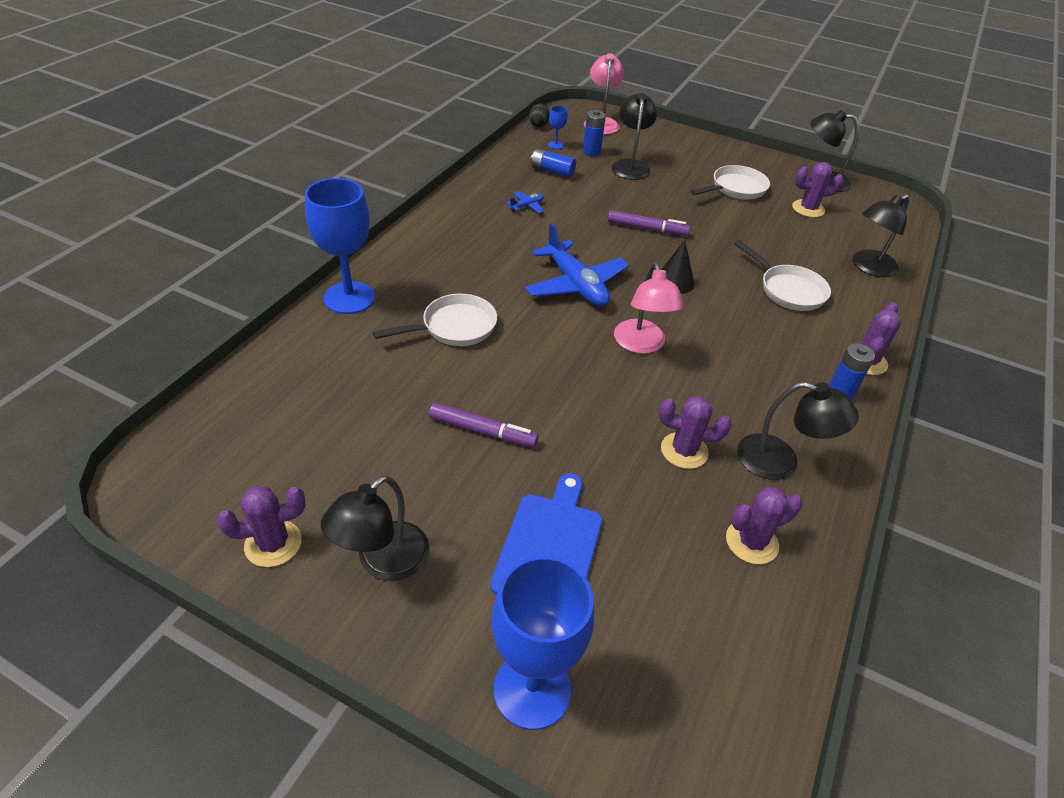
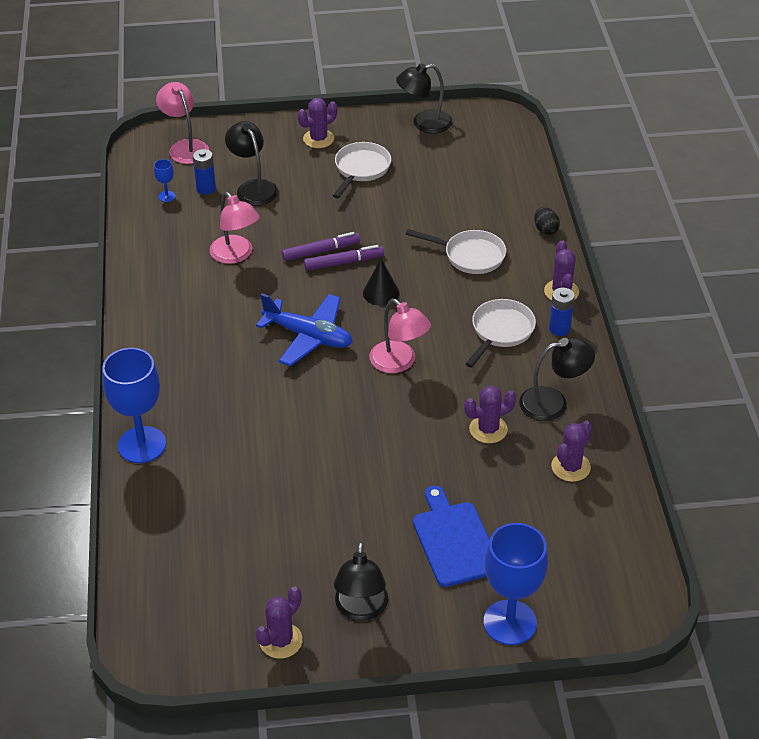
camera: 30 degrees left, 0 degrees up
(454, 327) = (249, 424): white pan -> white pan (500, 331)
(482, 431) = (344, 491): purple marker -> purple marker (344, 262)
(527, 206) = (202, 279): blue plane -> none
(538, 125) = (129, 179): black egg -> black egg (545, 230)
(552, 171) = (190, 229): blue battery -> none
(571, 202) = (236, 255): none -> pink lamp
(808, 209) = (433, 162): purple cactus -> purple cactus (318, 139)
(868, 267) = (515, 202): black lamp -> none

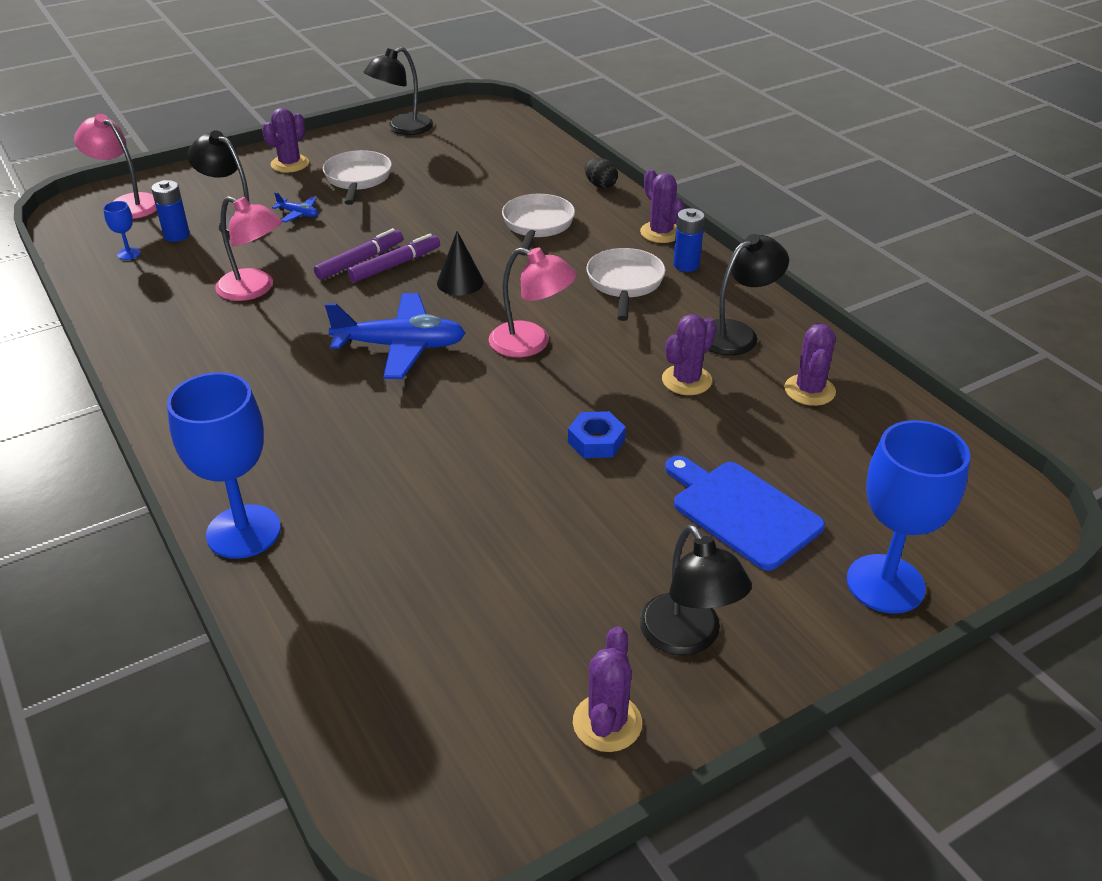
camera: 25 degrees left, 5 degrees down
(300, 192) = (298, 214): none -> blue plane
(393, 456) = (596, 441): none -> blue nut
(470, 256) = (537, 225): white pan -> white pan turned 75 degrees counterclockwise

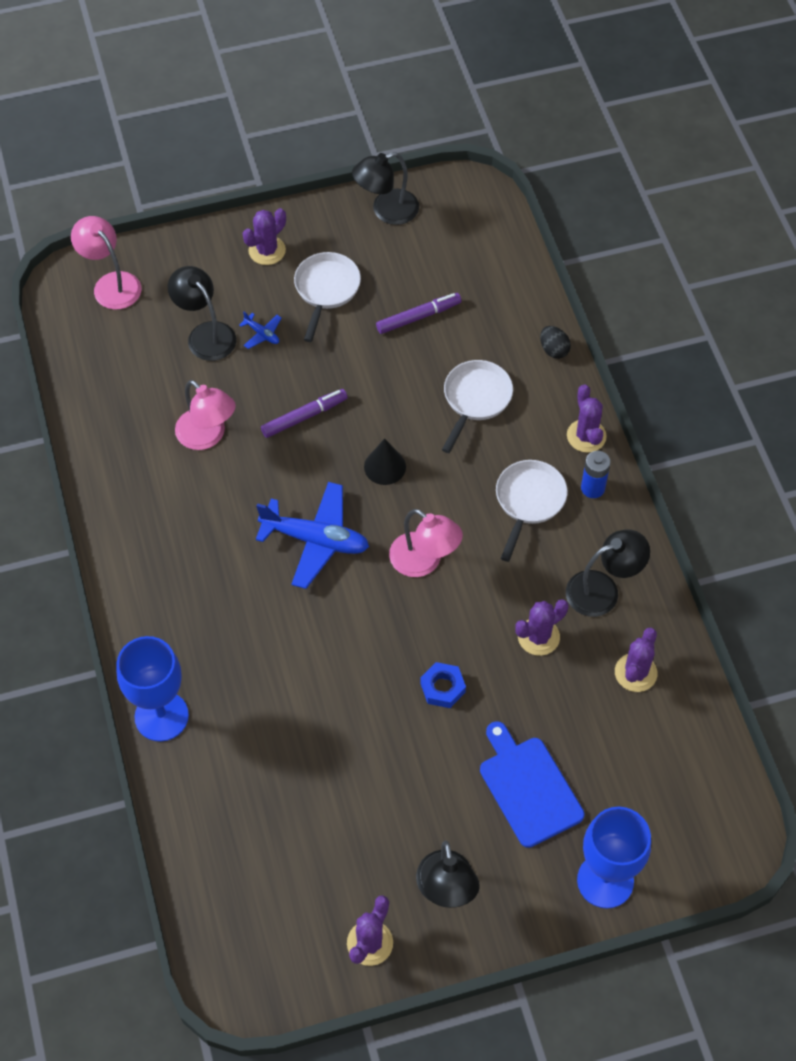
camera: 15 degrees right, 20 degrees up
(129, 254) = (107, 361): blue goblet -> none
(177, 235) = (150, 343): blue battery -> none
(395, 265) = (334, 429): purple marker -> purple marker (418, 317)

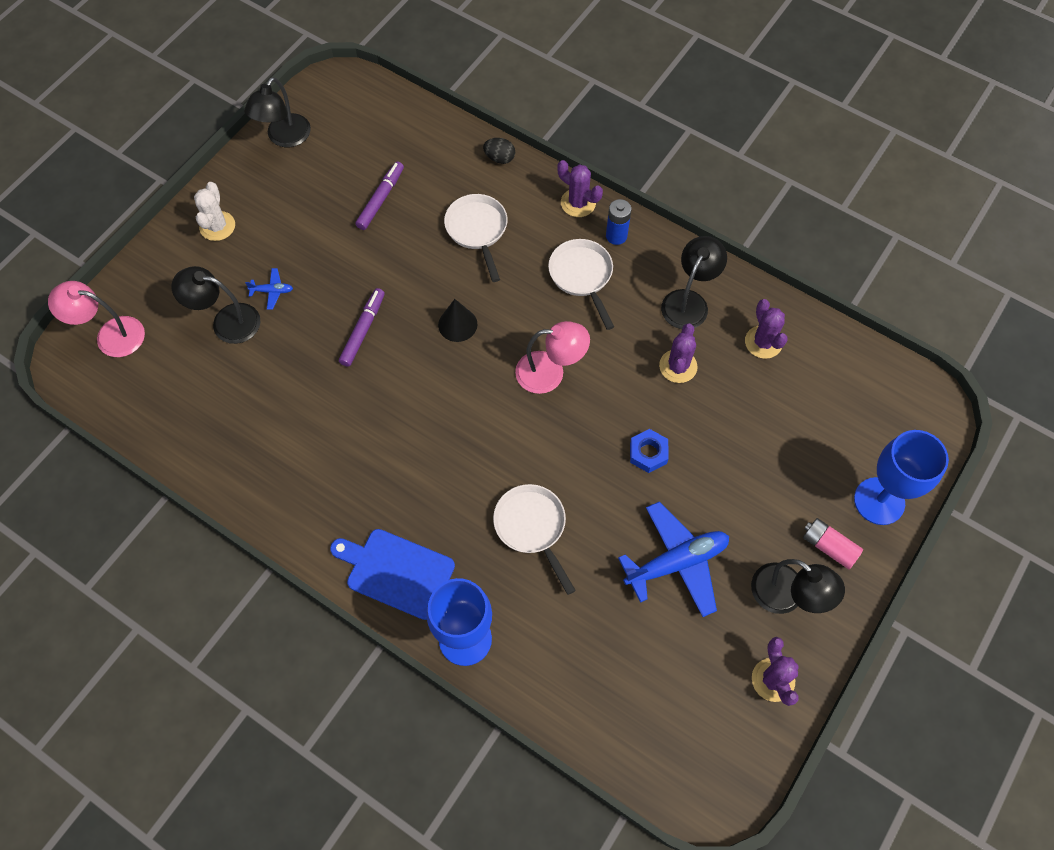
camera: 40 degrees left, 5 degrees up
(207, 436) = (301, 398): pink lamp -> none
(267, 250) = (217, 226): purple cactus -> white cactus
(315, 540) = (457, 415): blue plane -> blue plane (676, 562)
(326, 290) = (292, 225): white pan -> white pan (532, 527)
(522, 881) = (828, 546): none -> pink battery
(528, 787) = (771, 477): blue cutting board -> blue cutting board (396, 572)

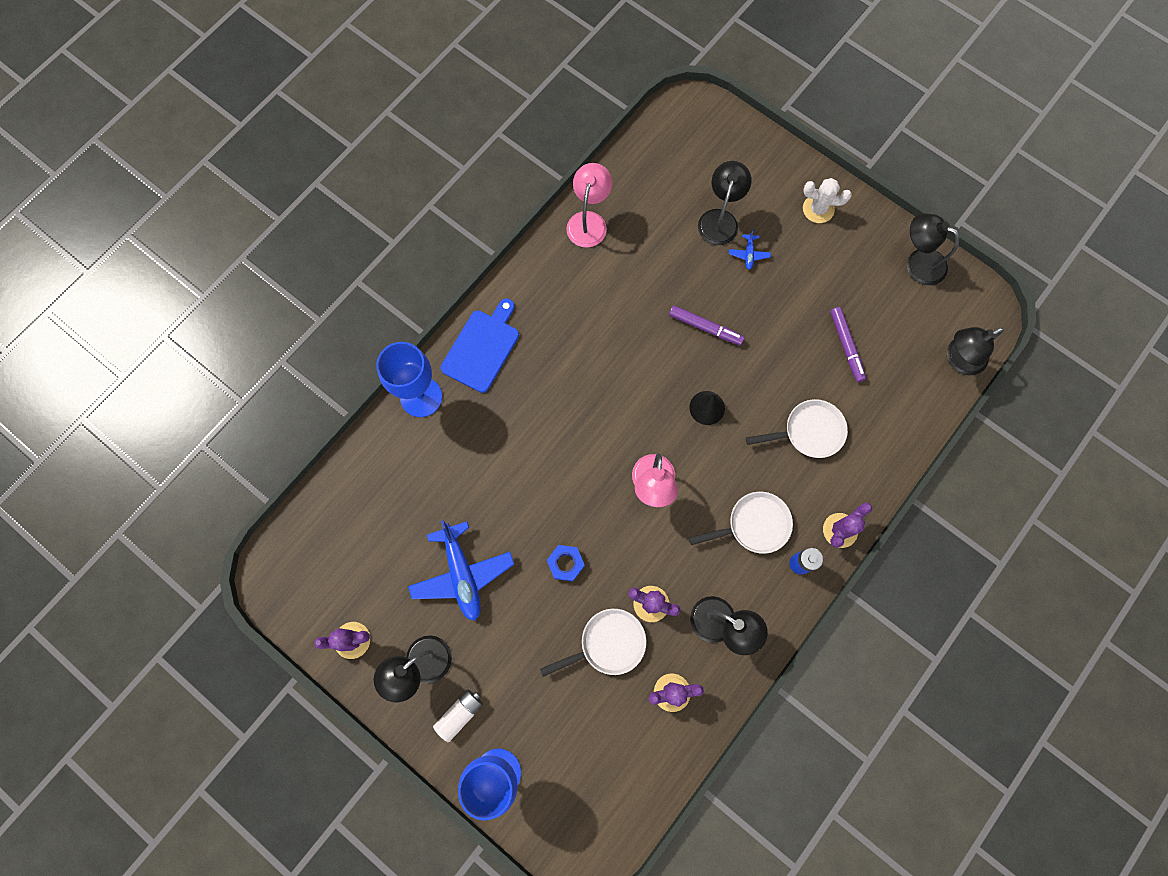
camera: 95 degrees right, 10 degrees up
(110, 335) = (711, 133): pink lamp -> pink lamp (588, 221)
(380, 199) = (846, 346): purple marker -> purple marker turned 45 degrees clockwise
(392, 106) = (958, 360): none -> black lamp
(499, 158) = (895, 458): black egg -> none
(532, 527) = (507, 456): white pan -> white pan (608, 644)
(828, 546) = (460, 714): pink battery -> white battery

